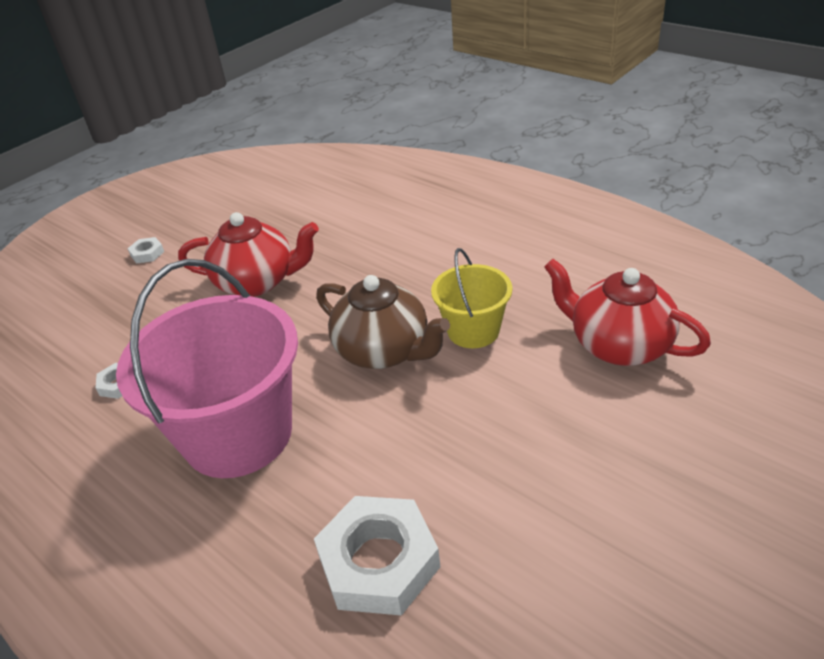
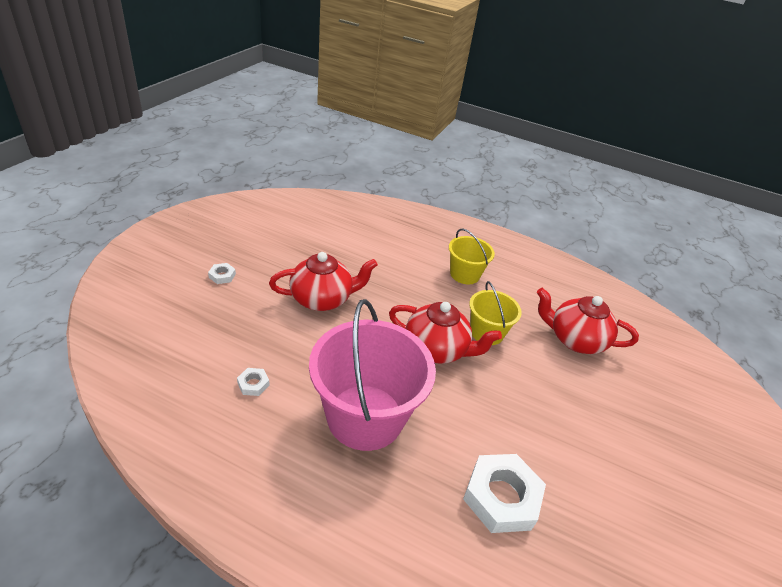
camera: 25 degrees left, 0 degrees up
(384, 351) = (436, 349): brown teapot -> red teapot
(479, 249) = (464, 274): none -> yellow bucket

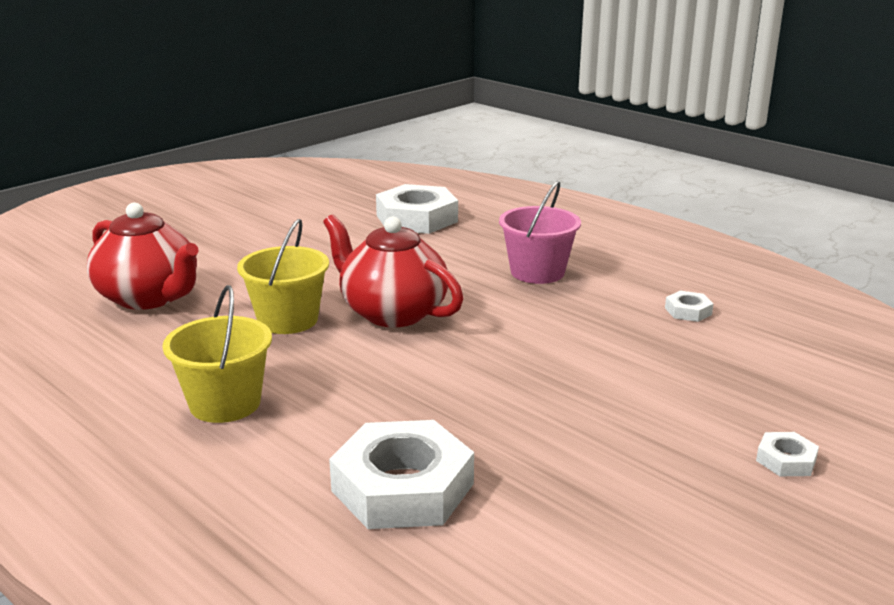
camera: 155 degrees left, 15 degrees down
(322, 299) = (564, 395): red teapot -> none
(365, 417) = (537, 272): pink bucket -> pink bucket, size x0.53
(371, 247) = (403, 487): none -> white nut

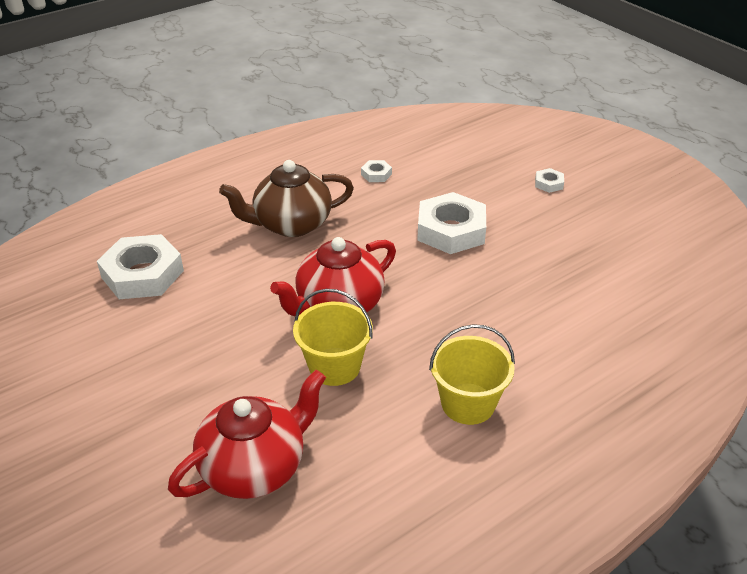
camera: 80 degrees left, 15 degrees up
(403, 487) = (574, 320): white nut -> white nut (451, 230)
(537, 272) = (291, 224): pink bucket -> brown teapot

